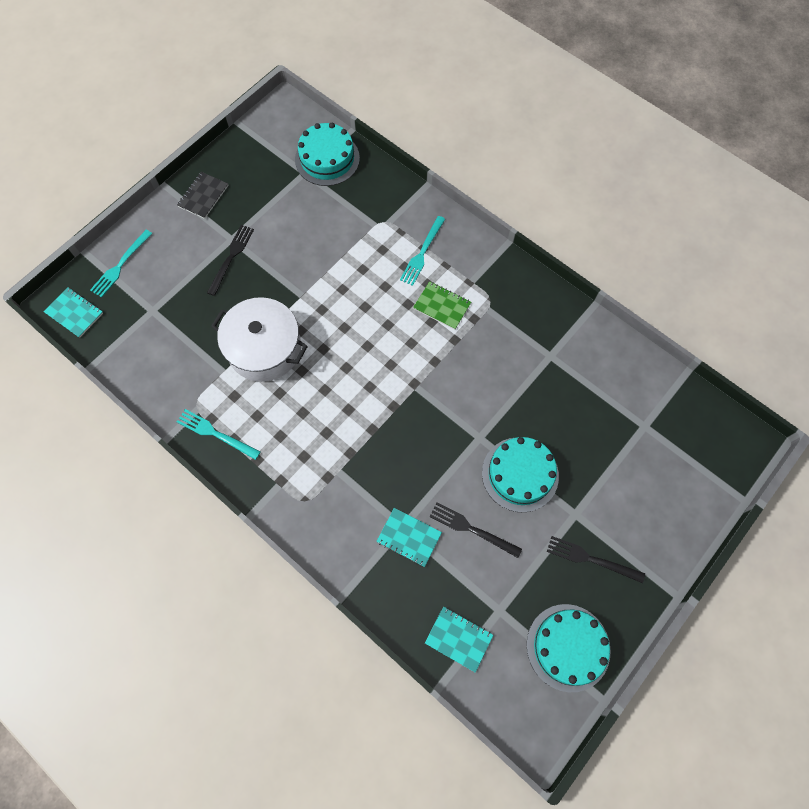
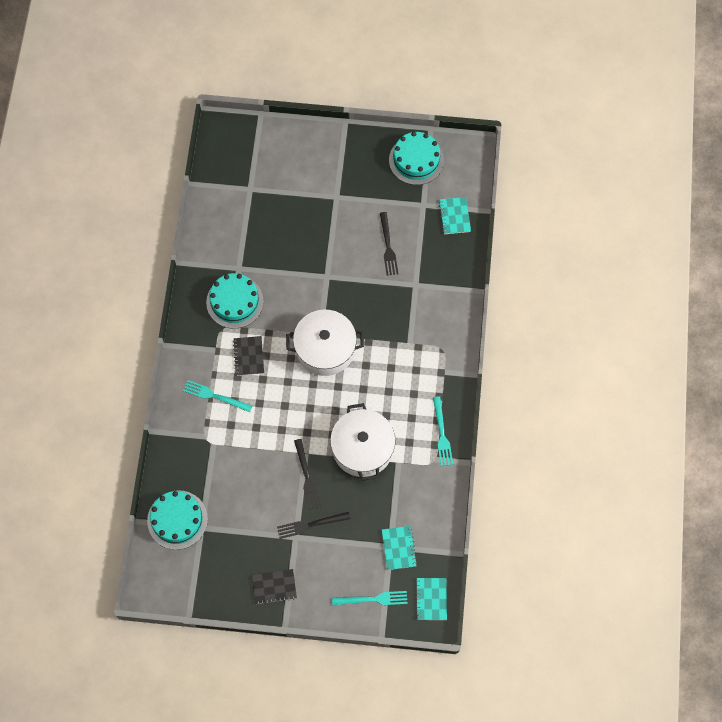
camera: 125 degrees left, 0 degrees up
(396, 382) = (325, 348): none -> white pot
(409, 537) = (419, 277): turquoise notebook -> turquoise notebook (398, 548)
(422, 253) = (215, 396): turquoise fork -> turquoise fork turned 150 degrees counterclockwise
(442, 306) = (248, 356): green notebook -> black notebook
(520, 474) = (334, 240): turquoise cake -> turquoise cake (234, 302)
(591, 559) = (357, 174): black fork -> black fork (307, 477)

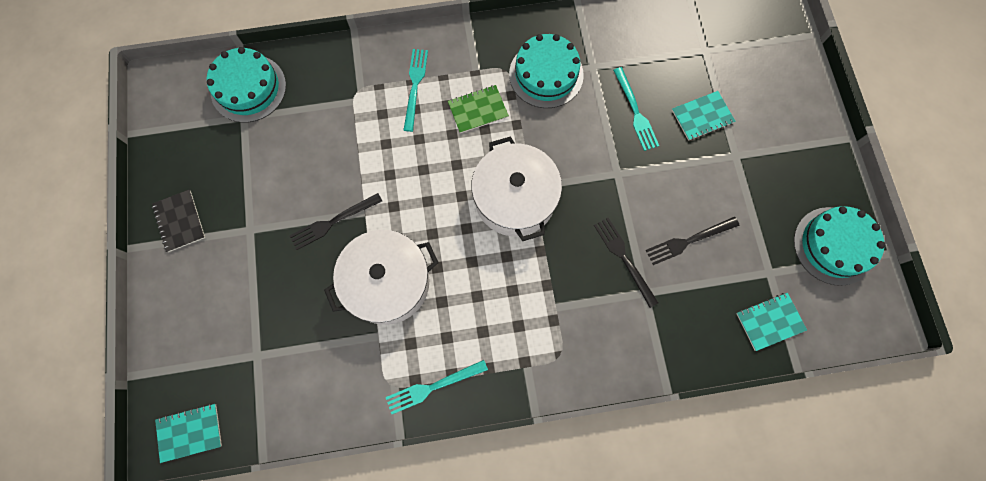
camera: 75 degrees right, 5 degrees up
(248, 356) = (478, 110): black notebook -> green notebook
(310, 525) = (269, 243): black fork -> black fork (624, 258)
(373, 599) = (179, 351): turquoise fork -> turquoise fork (635, 112)
(398, 548) = (256, 368): turquoise notebook -> turquoise notebook (702, 116)

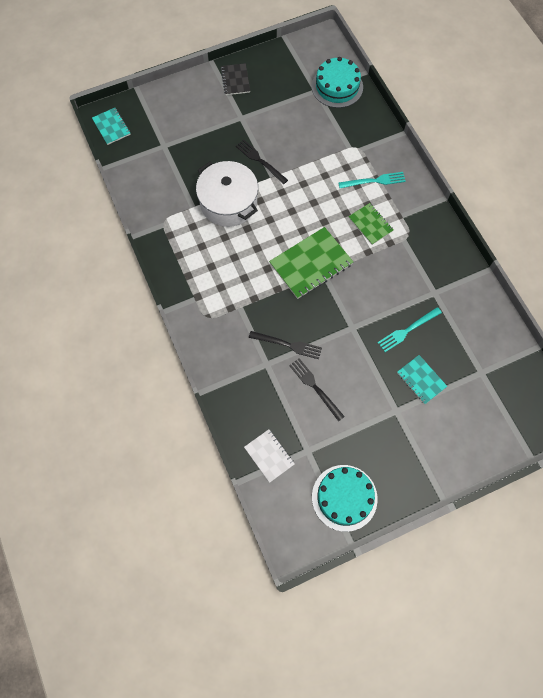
camera: 75 degrees right, 5 degrees down
(179, 221) = (235, 80): black notebook -> black notebook turned 60 degrees counterclockwise
(433, 387) = (168, 246): turquoise fork -> none
(515, 198) = (311, 264): white pot -> green notebook
(546, 74) = (415, 262): turquoise cake -> none
(624, 258) = (288, 345): black fork -> black fork turned 60 degrees clockwise
(770, 321) = (269, 456): turquoise notebook -> white notebook

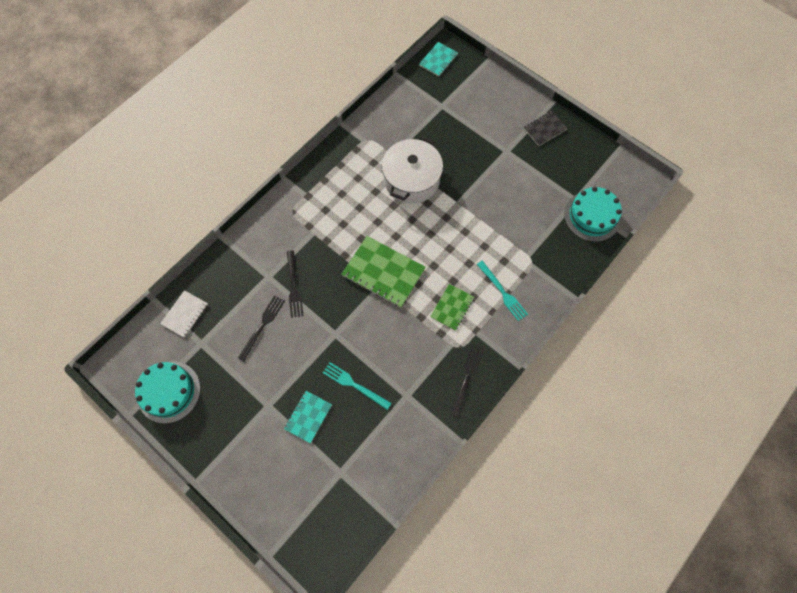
camera: 65 degrees right, 0 degrees up
(260, 161) = (469, 186): black fork -> black fork (467, 377)

